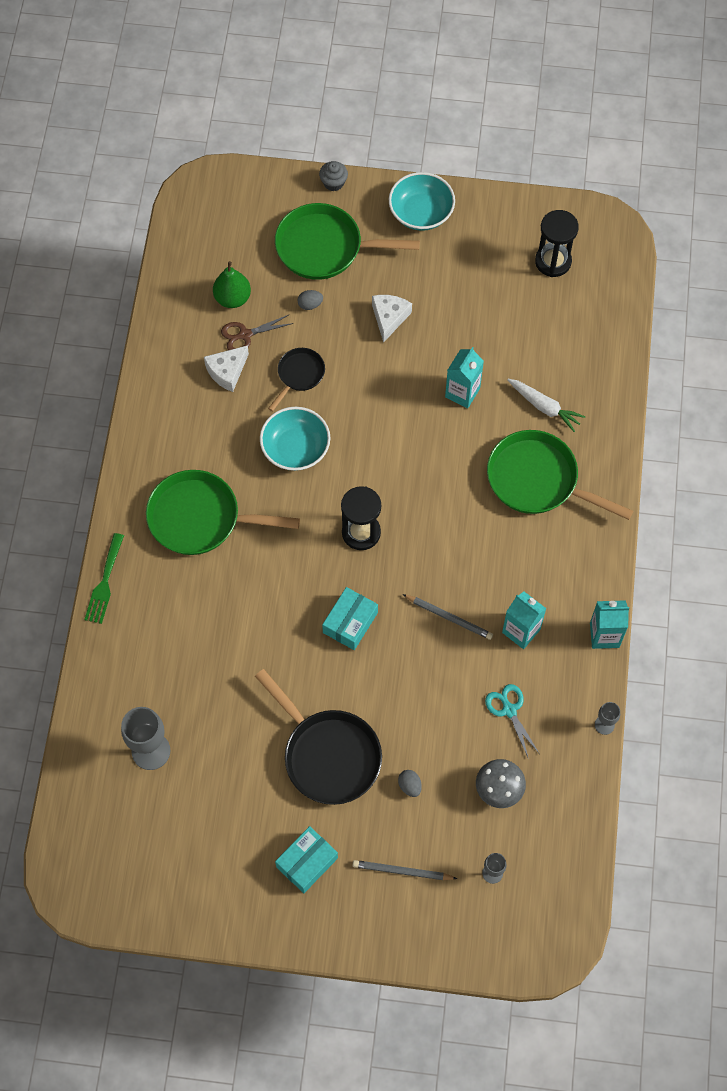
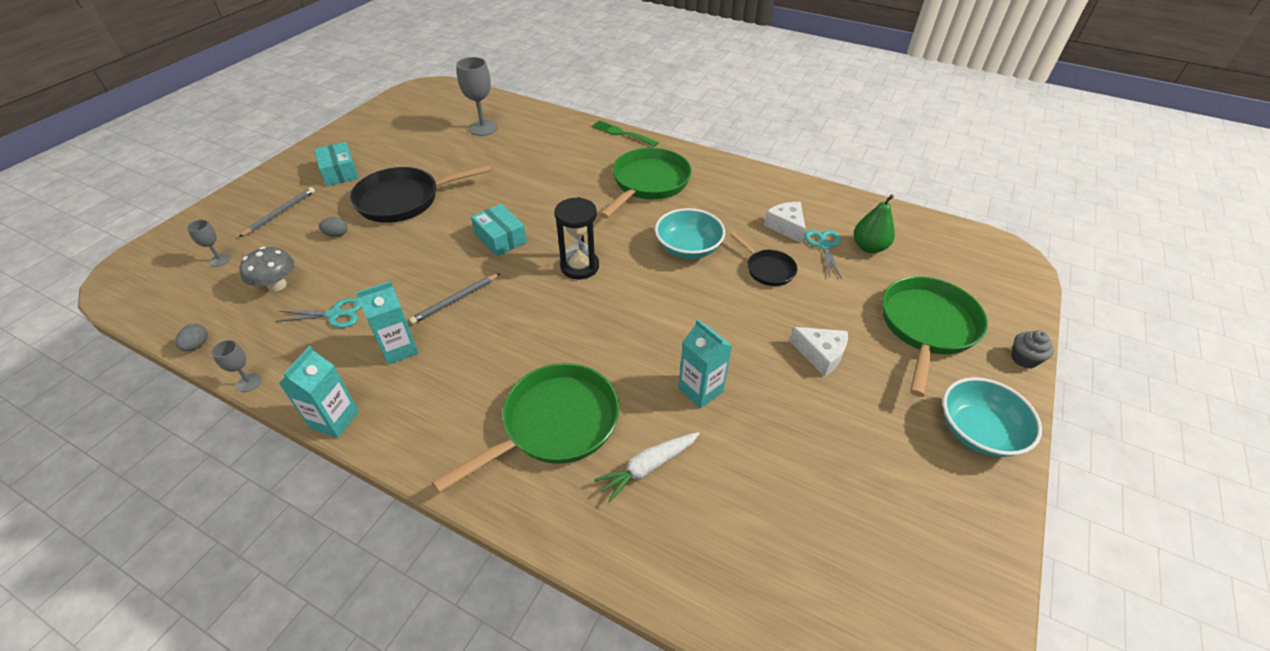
camera: 110 degrees right, 20 degrees down
(245, 335) = (824, 245): brown scissors -> turquoise scissors
(310, 304) = (851, 297): grey egg -> grey egg (197, 345)
(553, 261) = (882, 568): black hourglass -> none

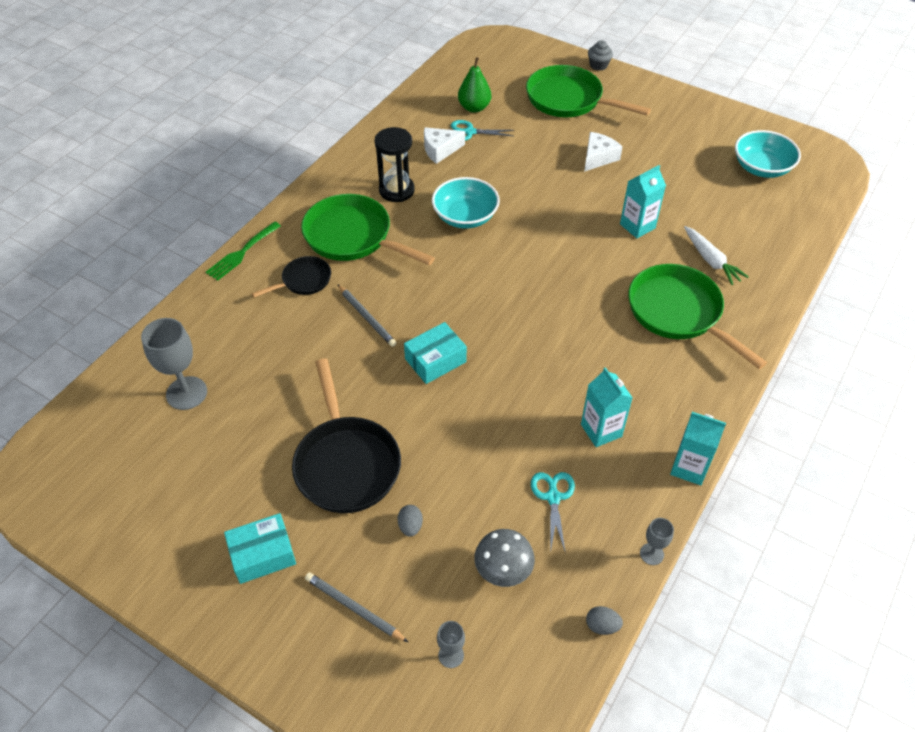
camera: 85 degrees left, 5 degrees up
(455, 300) = (533, 391): grey pencil -> grey pencil (366, 317)
(579, 266) = (487, 295): black hourglass -> black hourglass (396, 190)
(767, 269) = (499, 170): black pan -> black pan (303, 281)
(978, 431) = (662, 101): turquoise bowl -> turquoise bowl (761, 168)

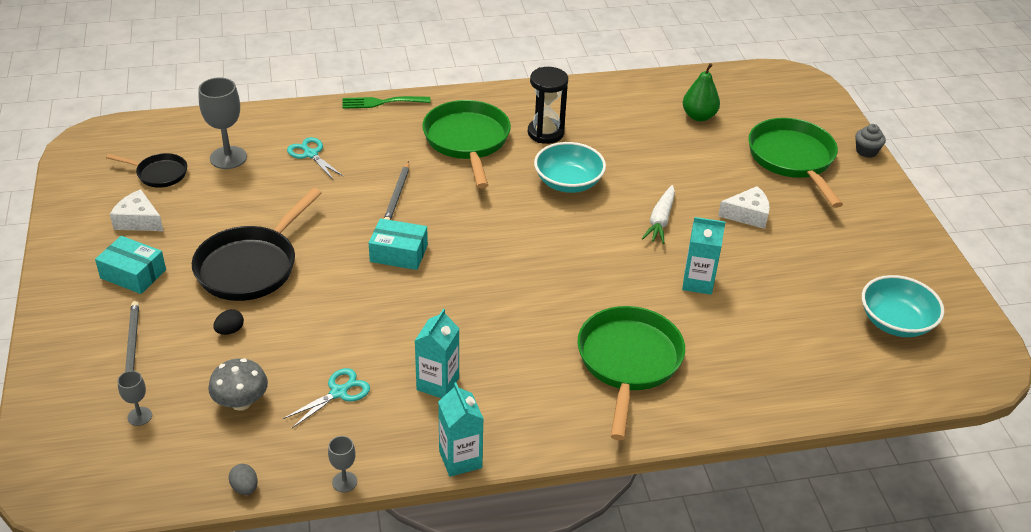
camera: 45 degrees right, 10 degrees down
(303, 281) = (393, 145): black pan -> black pan (159, 174)
(410, 526) = (230, 330): grey egg -> black egg
(440, 150) = (622, 127): white cheese -> white cheese (138, 220)
(469, 132) = (666, 130): turquoise scissors -> turquoise scissors (310, 154)
(711, 260) = (721, 350): white carrot -> white carrot (660, 220)

